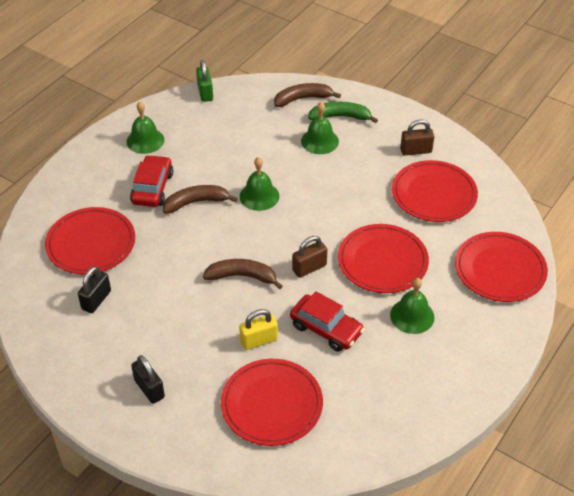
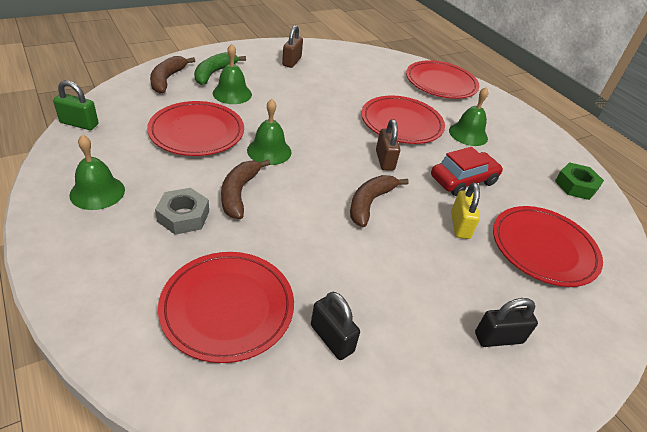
camera: 70 degrees left, 5 degrees down
(152, 188) = (183, 216): red car -> grey nut
(395, 421) = (575, 186): none -> green nut
(434, 194) = (346, 74): red plate -> red plate (197, 132)

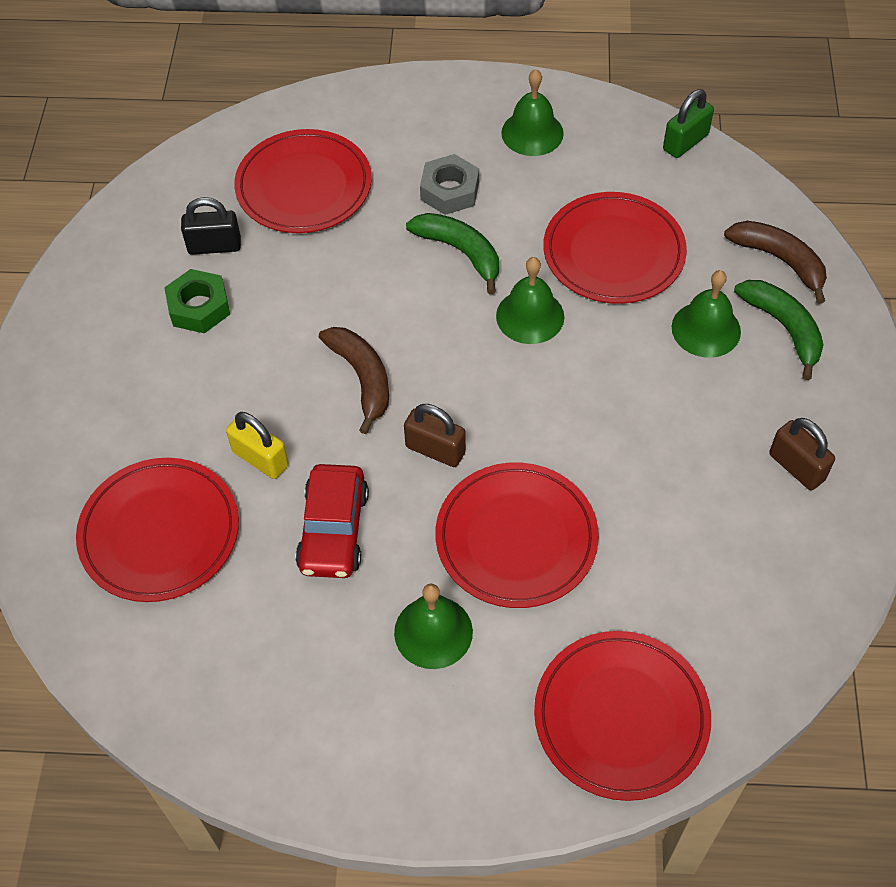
camera: 130 degrees right, 15 degrees up
(239, 193) = (460, 252): brown banana -> green banana
(498, 338) = (107, 382): black padlock -> none
(575, 186) = (218, 704): green nut -> green nut (199, 307)

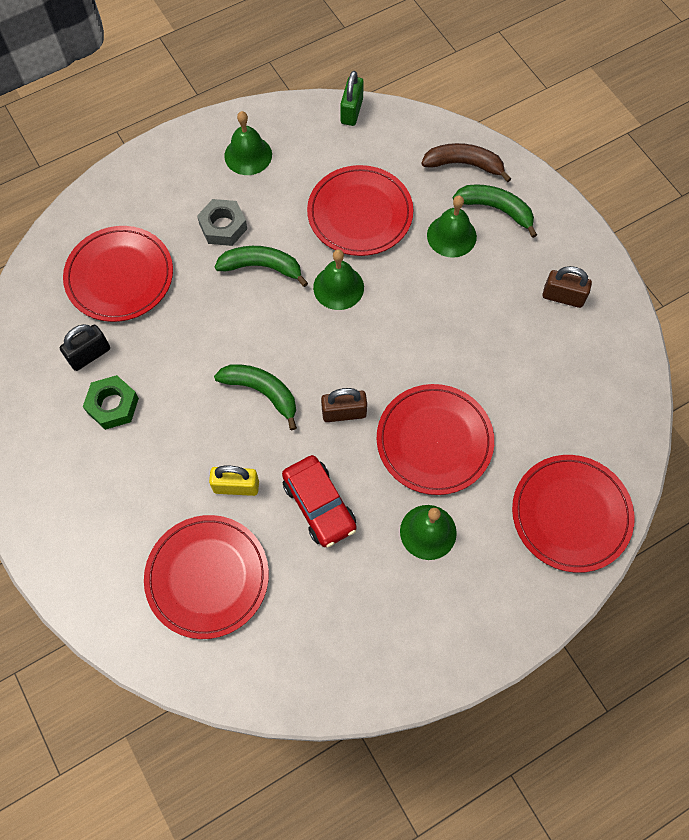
camera: 35 degrees left, 10 degrees up
(362, 378) = (262, 392): brown banana -> green banana

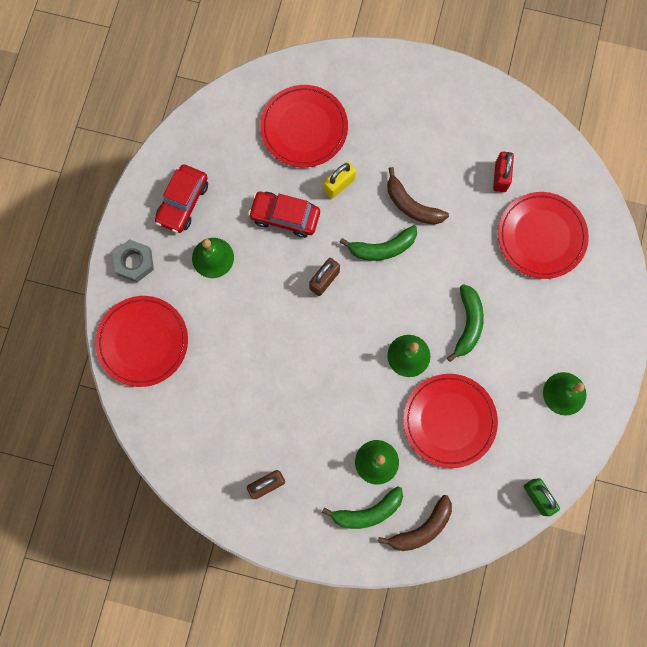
camera: 135 degrees right, 10 degrees up
(89, 355) = (500, 176): black padlock -> red padlock
(113, 405) = (454, 163): green nut -> none
(194, 404) = (411, 205): none -> brown banana
(223, 226) = (521, 327): grey nut -> grey nut (134, 262)
(262, 267) = (468, 324): green banana -> green banana turned 45 degrees counterclockwise
(405, 618) = (183, 202): none -> red car
(434, 441) = (257, 312): red plate -> none

